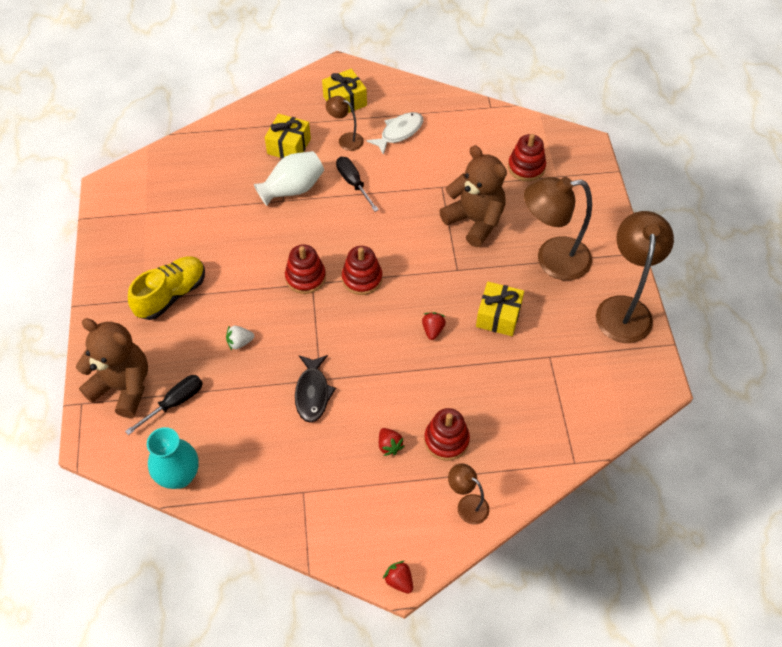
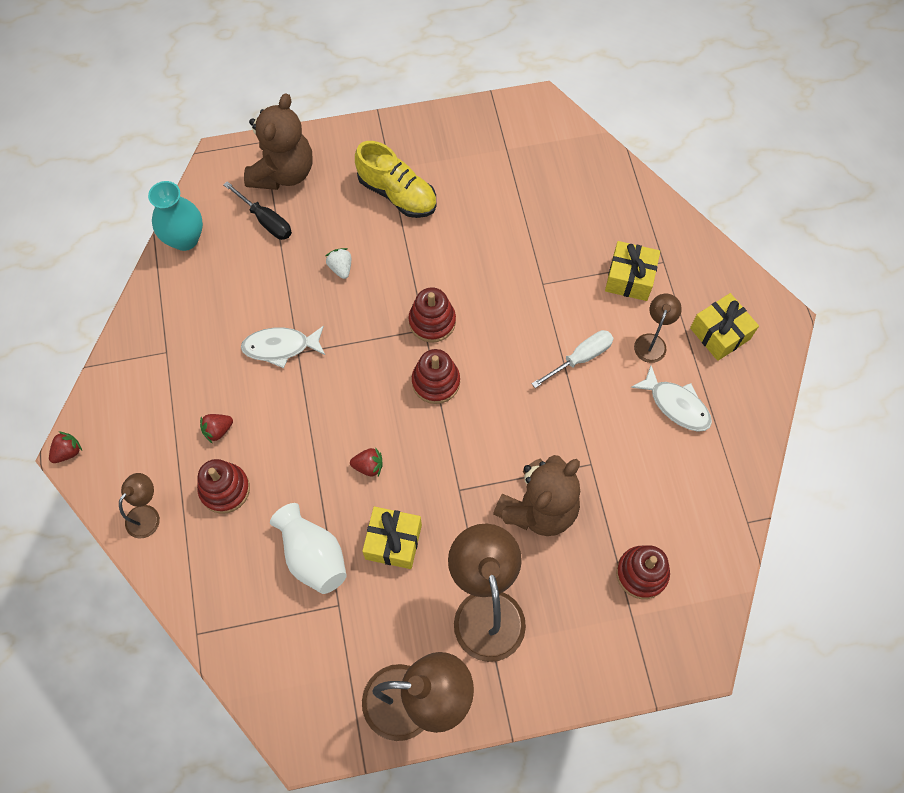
camera: 85 degrees right, 10 degrees up
(292, 189) = (561, 291): white vase -> white vase (313, 556)
(312, 393) = (280, 347): black fish -> white fish
(353, 183) = (581, 358): black screwdriver -> white screwdriver

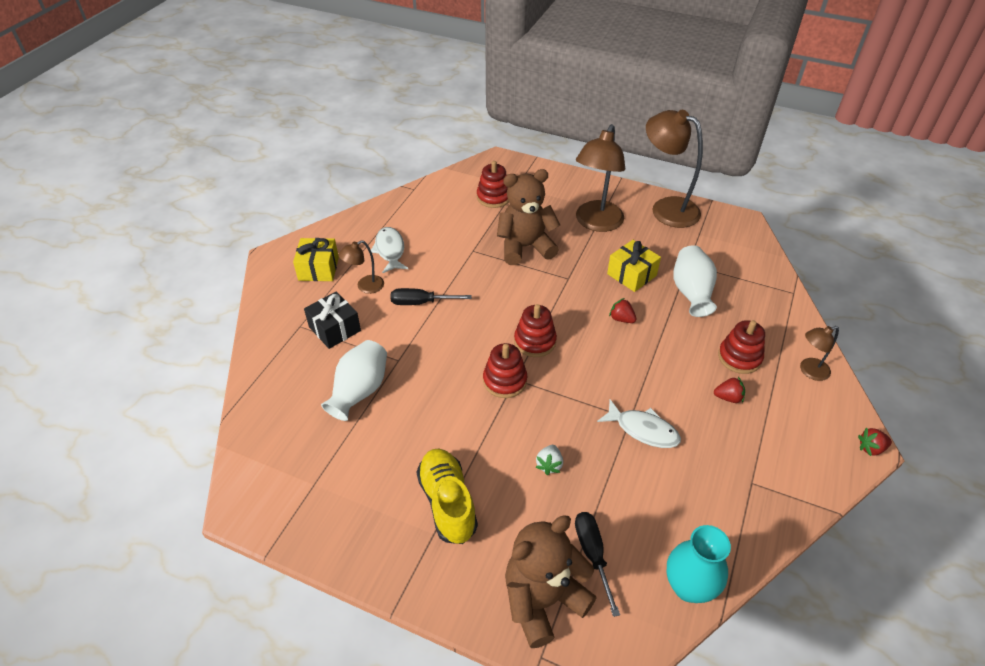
camera: 145 degrees left, 20 degrees down
(546, 236) = (359, 391): none -> white vase
(581, 358) = (421, 303): white screwdriver -> black screwdriver
(629, 278) = (334, 329): yellow gift -> black gift

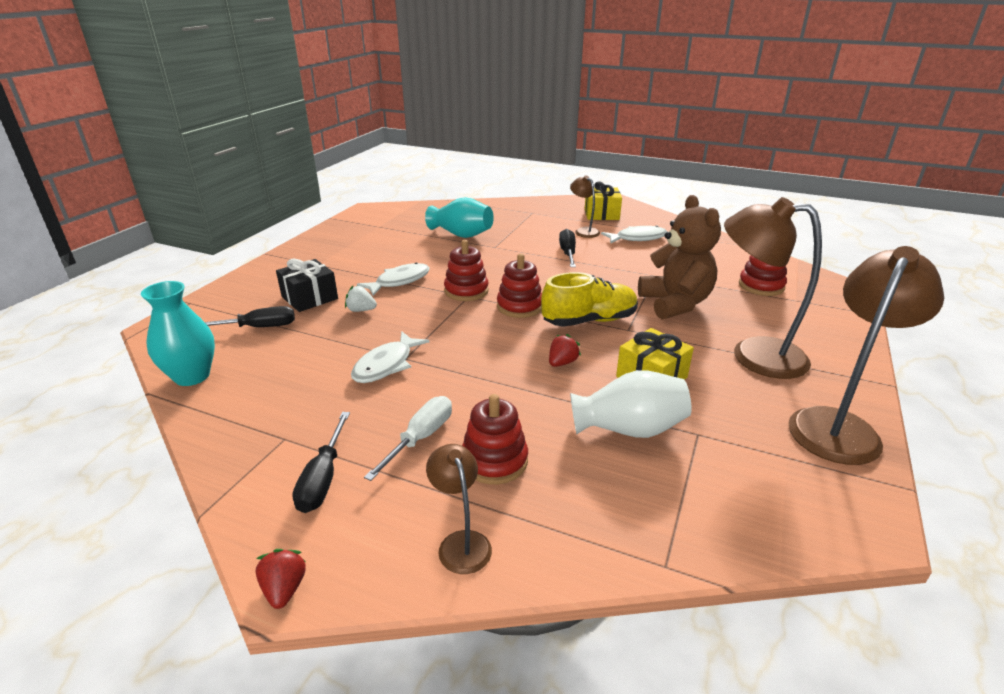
camera: 90 degrees right, 15 degrees down
(334, 329) = (530, 223): black gift -> black gift (309, 298)
(359, 391) = (461, 235): white vase -> turquoise vase
(447, 503) = (342, 268): yellow shoe -> yellow shoe (589, 321)
(483, 439) = (399, 281): none -> white fish
(543, 600) = (233, 304): brown teddy bear -> none
(728, 397) = (421, 438): red strawberry -> white screwdriver
(784, 448) = (323, 479): none -> black screwdriver

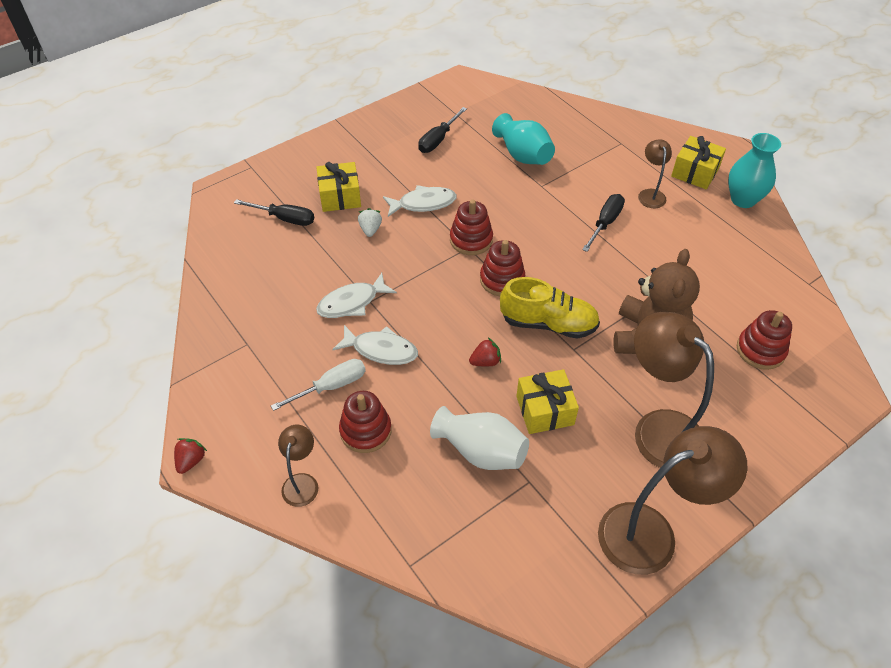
camera: 30 degrees right, 20 degrees up
(192, 376) = (218, 255): turquoise vase -> turquoise vase (743, 199)
(309, 298) = (340, 196): black gift -> yellow gift
(323, 479) = (252, 391): black screwdriver -> black screwdriver (438, 140)
(361, 310) = (370, 229): white strawberry -> white strawberry turned 45 degrees clockwise
(637, 238) = (698, 227): white fish -> white fish (381, 350)

